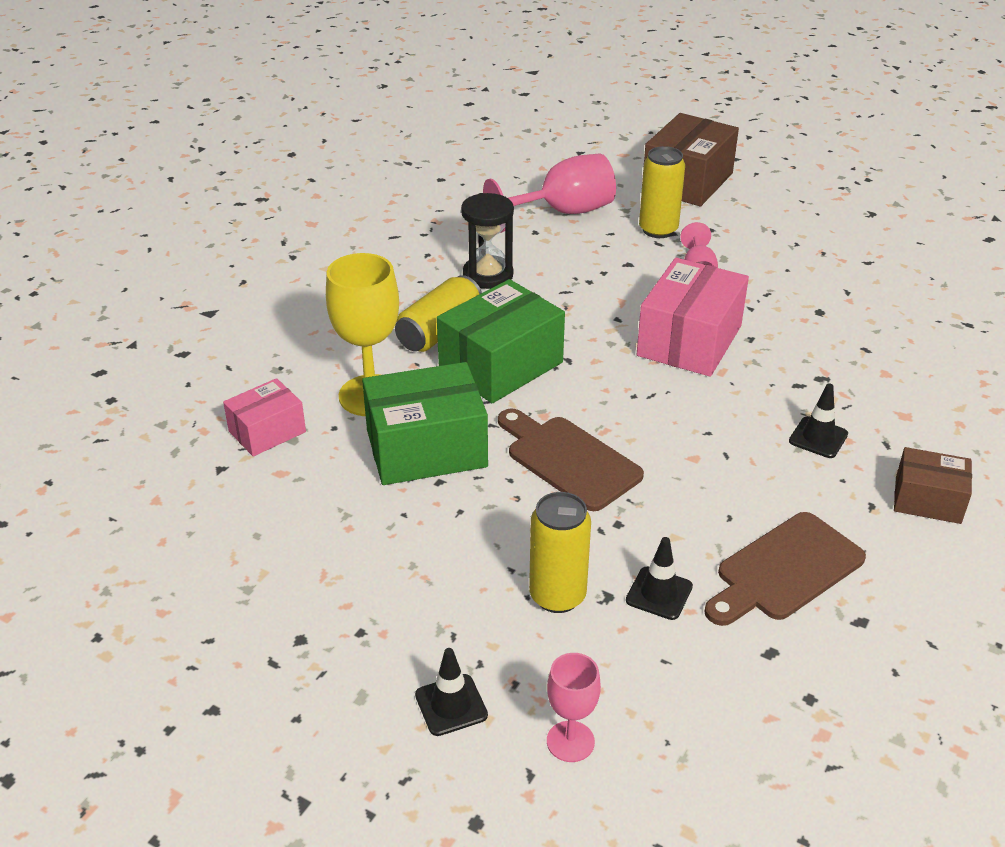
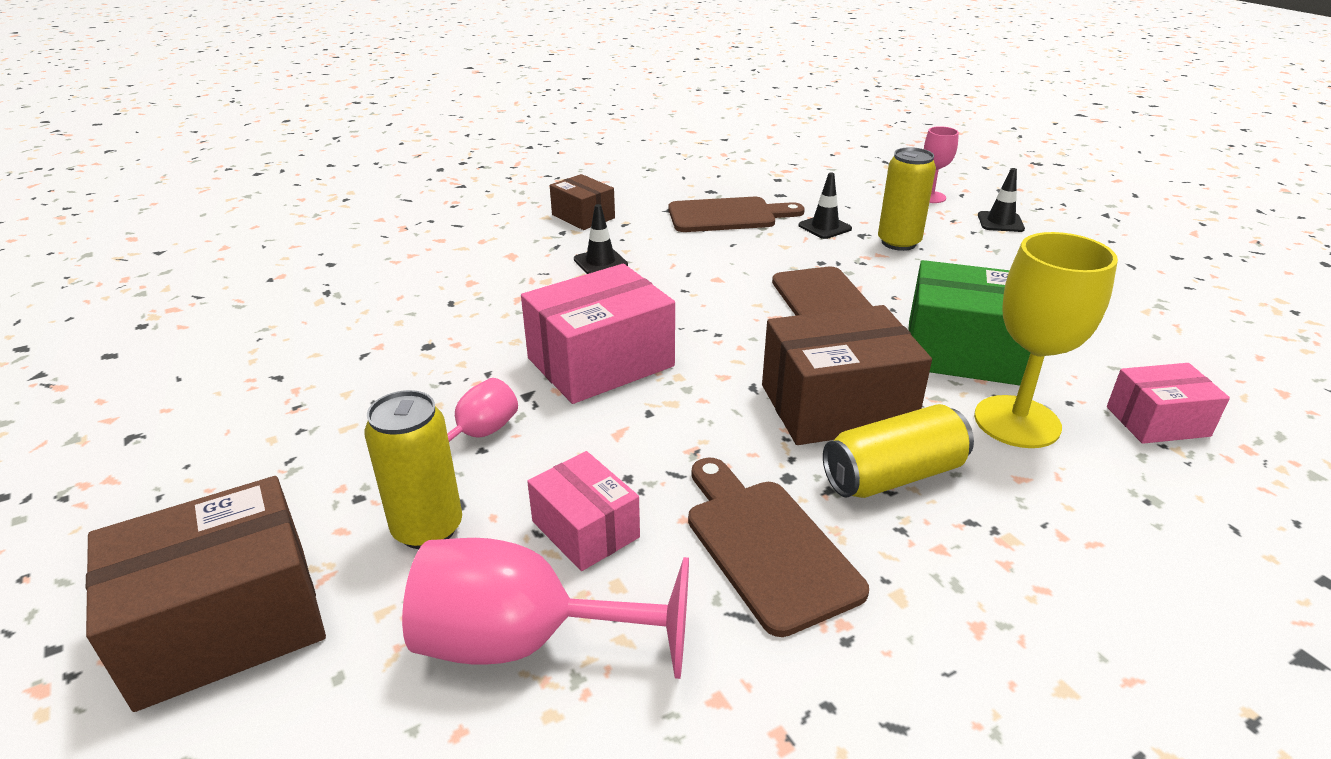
camera: 150 degrees left, 5 degrees down
(488, 275) = (766, 546): black hourglass -> brown cutting board
(500, 365) = (837, 406): green box -> brown box
(583, 253) = (585, 529): none -> pink box

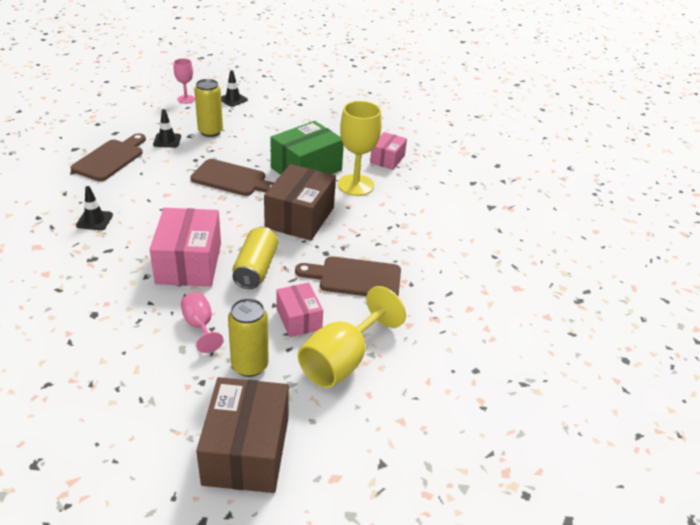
camera: 60 degrees left, 5 degrees up
(525, 641) = (342, 360): pink goblet -> yellow goblet
(583, 216) = (31, 202): brown box -> none
(585, 529) = (299, 319): pink box -> pink box turned 75 degrees clockwise
(893, 476) = (352, 229): yellow can -> yellow can (256, 269)

